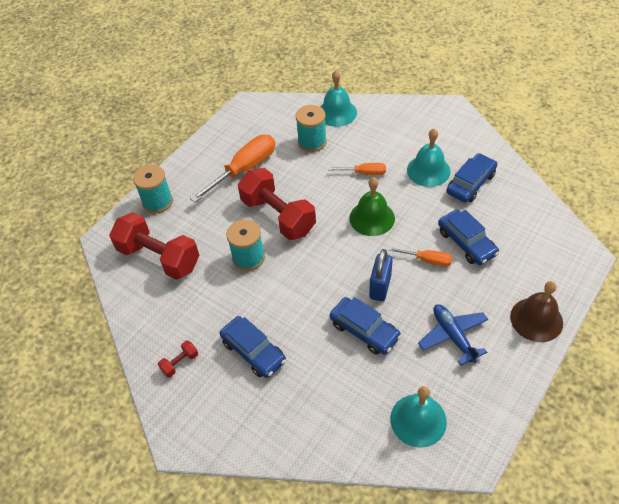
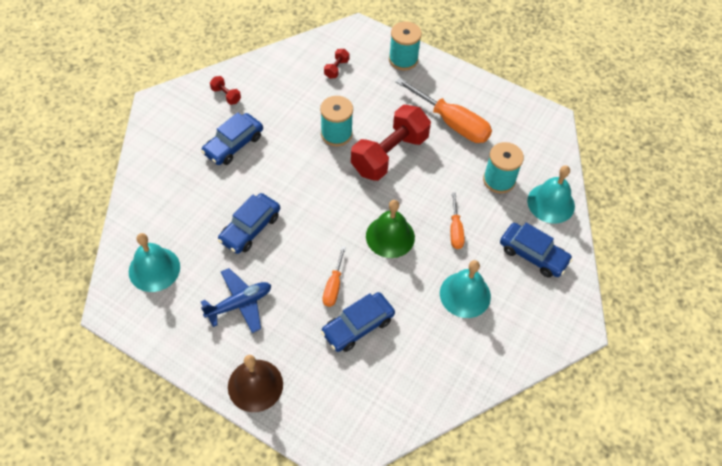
camera: 80 degrees right, 5 degrees up
(159, 257) = (336, 69): red dumbbell -> red dumbbell, size x0.41
(380, 287) = (300, 242): blue padlock -> none
(470, 183) = (447, 338): blue car -> blue car (533, 255)

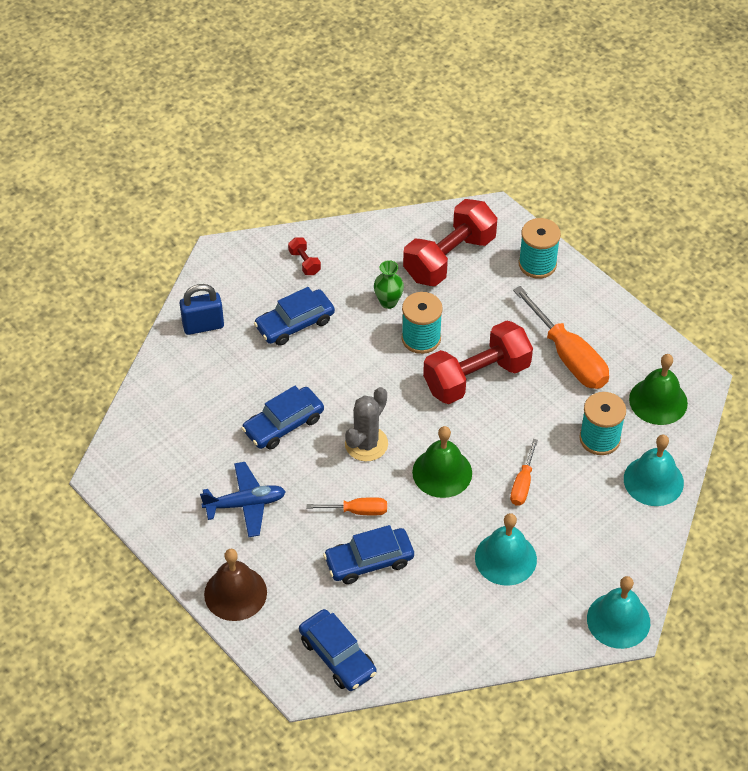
camera: 20 degrees right, 5 degrees down
(154, 269) = (163, 443): turquoise bell -> turquoise bell (618, 620)
(159, 163) = (203, 326): none -> blue padlock
(301, 112) = (388, 302): none -> green vase
(322, 228) = (366, 444): none -> grey cactus
(333, 286) = (357, 511): orange screwdriver -> orange screwdriver turned 120 degrees counterclockwise
(336, 69) = (449, 258): red dumbbell -> red dumbbell, size x2.44
(529, 141) = (658, 401): none -> green bell
(533, 255) = (606, 534): blue car -> blue car (337, 656)

